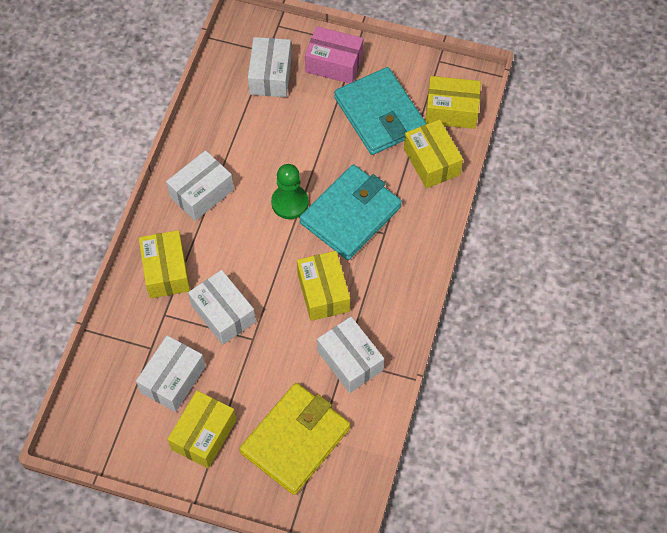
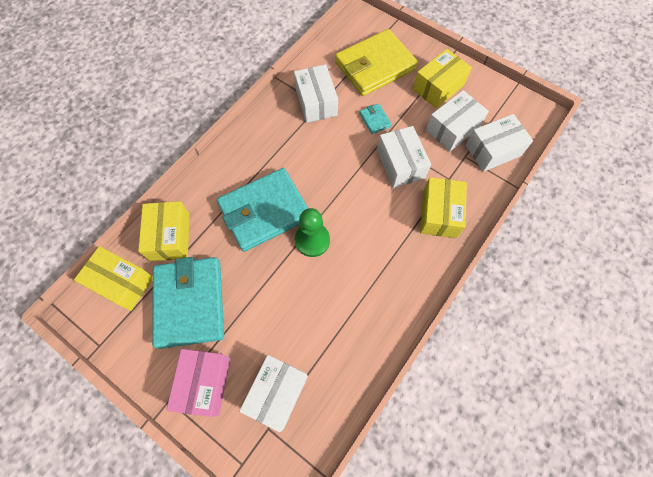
camera: 160 degrees left, 5 degrees up
(201, 193) = (389, 277): white box -> white box (493, 150)
(270, 360) = (375, 120): none -> turquoise wallet
(323, 292) = (315, 155): yellow box -> none
(334, 63) = (204, 383): pink box -> pink box turned 60 degrees clockwise

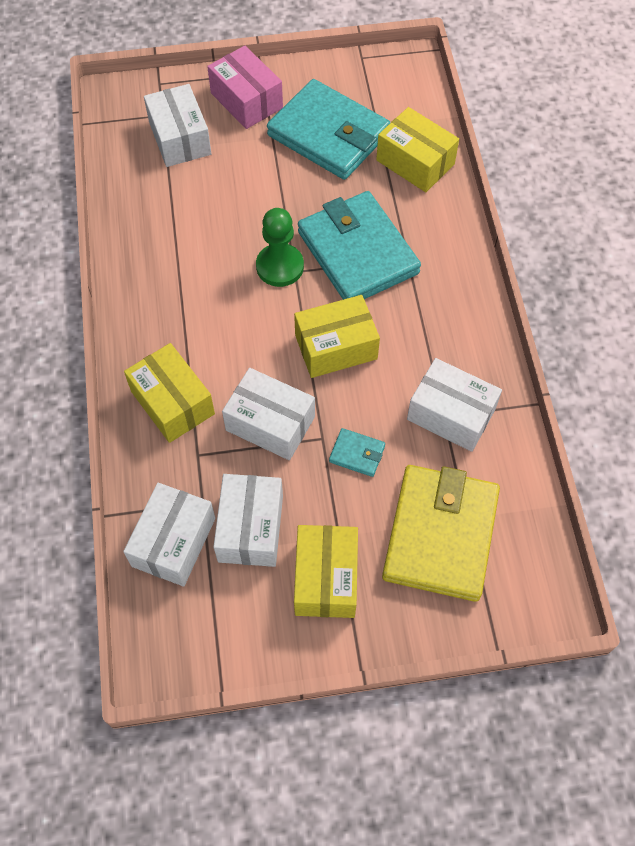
camera: 135 degrees right, 5 degrees down
(122, 282) = (405, 102): yellow box -> yellow box (336, 347)
(264, 211) = (357, 252): turquoise wallet -> turquoise wallet turned 45 degrees counterclockwise

